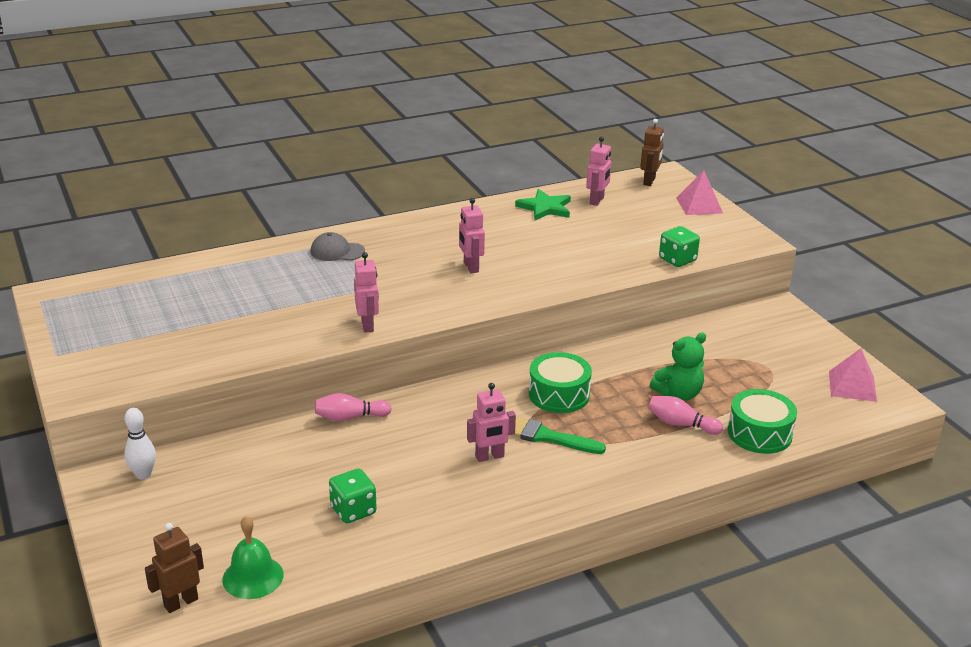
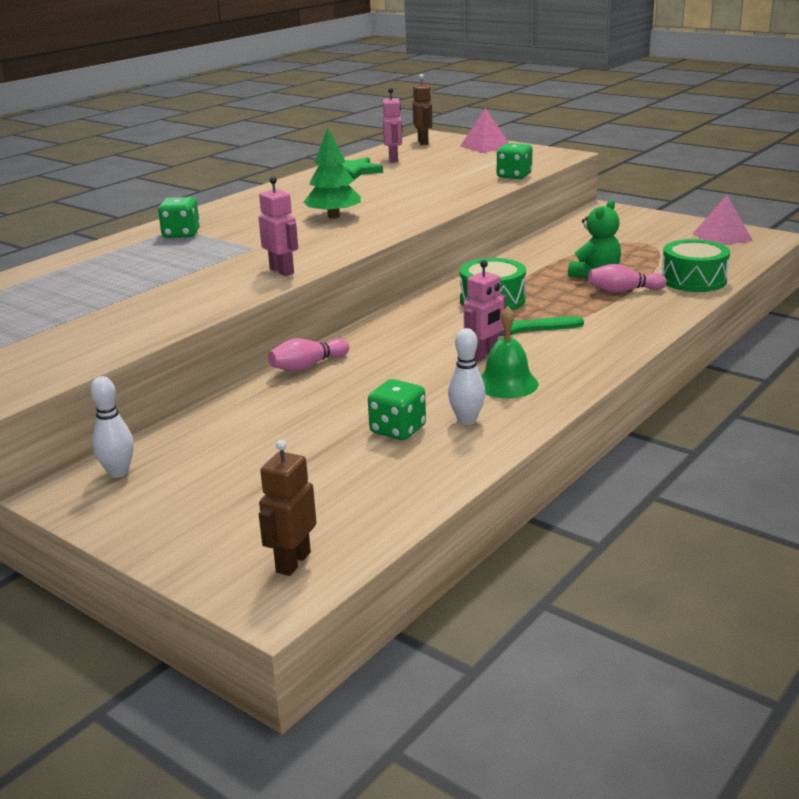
camera: 25 degrees left, 5 degrees down
(253, 577) = (352, 513): green bell -> green bell (506, 384)
(337, 251) = (181, 234): grey cap -> green dice
(410, 521) = (467, 420): none -> white bowling pin
(470, 267) = (334, 216): pink robot -> green tree

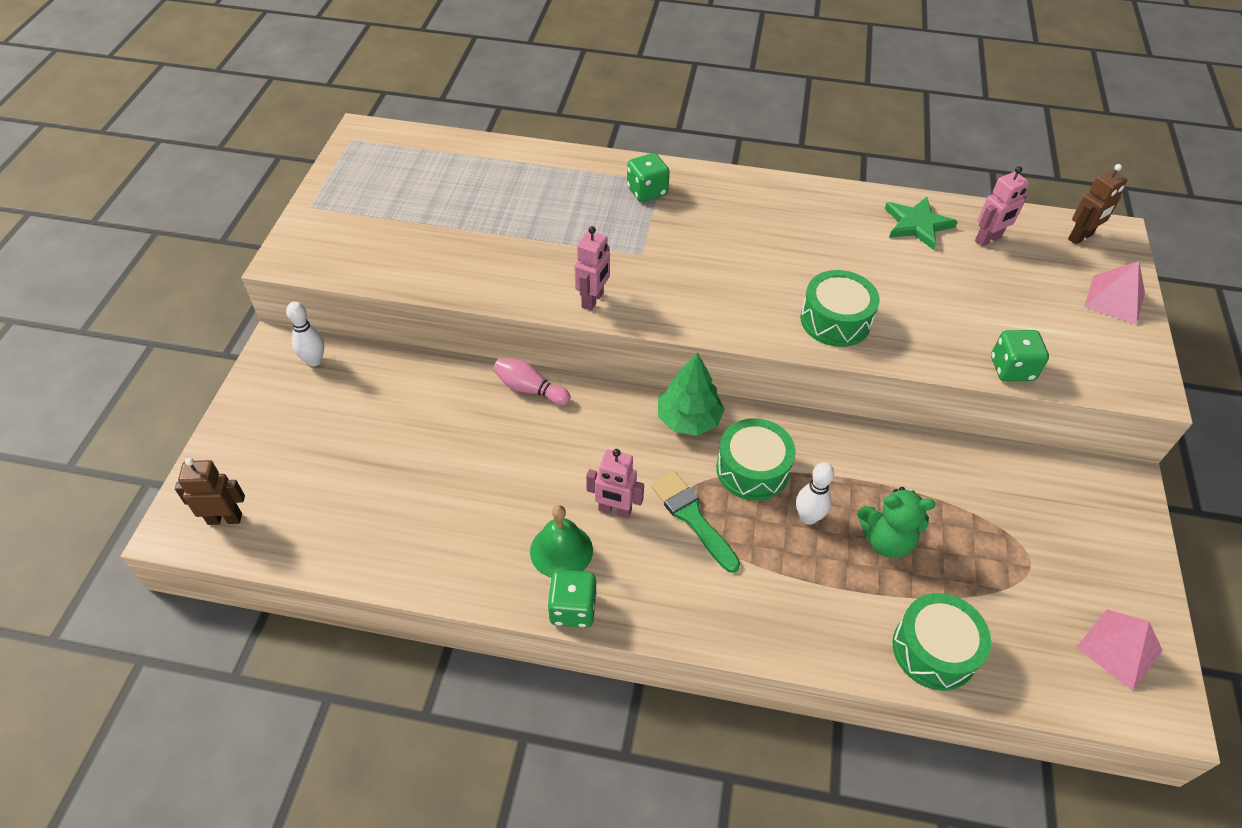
camera: 60 degrees right, 25 degrees up
(334, 216) = (762, 271): green tree -> green tree (688, 419)
(398, 430) = (439, 501): green dice -> green dice (573, 609)
(413, 206) = (835, 320): none -> green drum
(467, 420) = (476, 545): white bowling pin -> white bowling pin (808, 517)
(623, 291) = (852, 584): pink bowling pin -> none

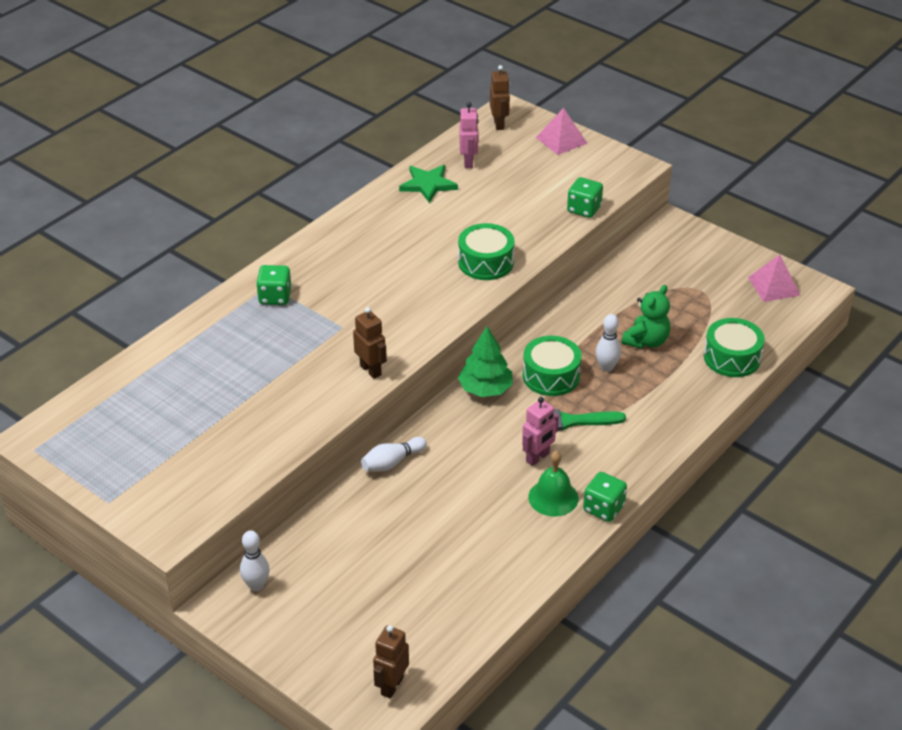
camera: 60 degrees left, 10 degrees down
(530, 389) = (392, 462): pink bowling pin -> white bowling pin
(593, 300) = (371, 370): pink robot -> brown robot

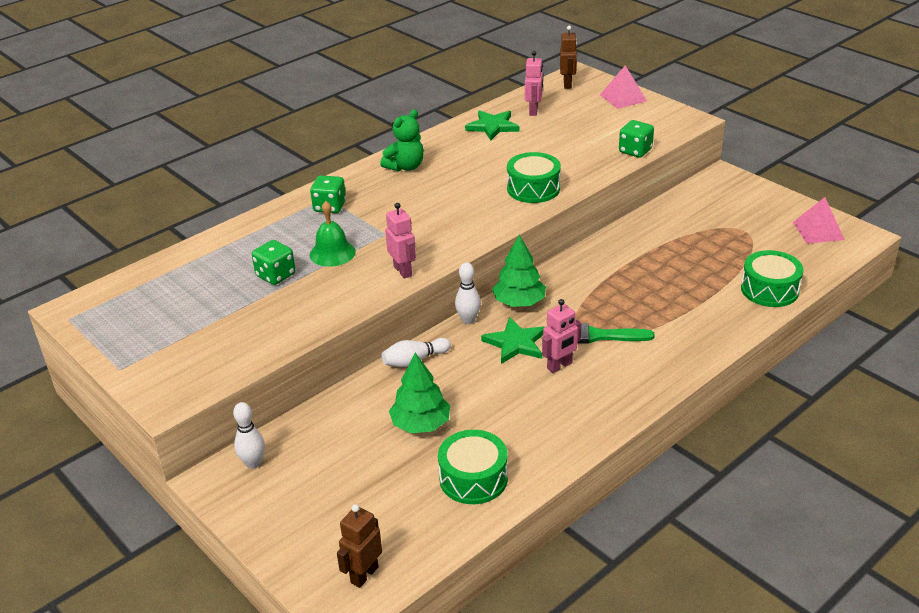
camera: 10 degrees right, 5 degrees down
(371, 370) = (403, 271): brown robot -> pink robot
(413, 530) = (421, 424): none -> green tree
(490, 435) = (516, 343): none -> green star
(551, 376) = (585, 295): green drum -> green drum (473, 478)
(553, 497) = (569, 404): green bell -> green bell (332, 253)
(603, 508) = (619, 418): green dice -> green dice (276, 275)
(606, 367) = (642, 291): white bowling pin -> white bowling pin (468, 320)
(646, 341) = (684, 270): green teddy bear -> green teddy bear (405, 167)

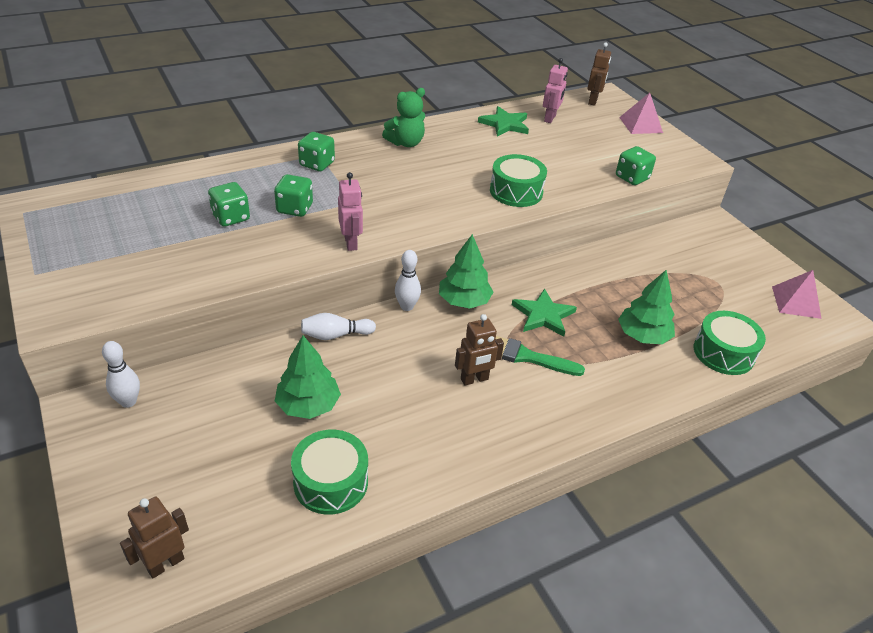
camera: 10 degrees right, 5 degrees up
(332, 253) = (295, 208): green bell -> green dice
(516, 343) = (441, 343): green star -> green star (543, 315)
(560, 366) = (474, 379): pink robot -> brown robot
(694, 293) = (643, 336): none -> green tree

